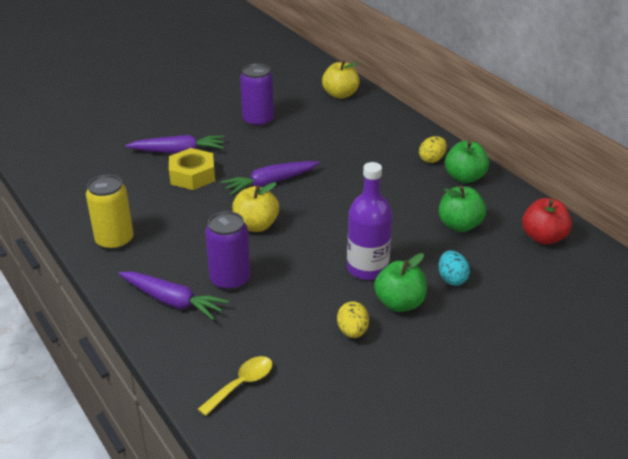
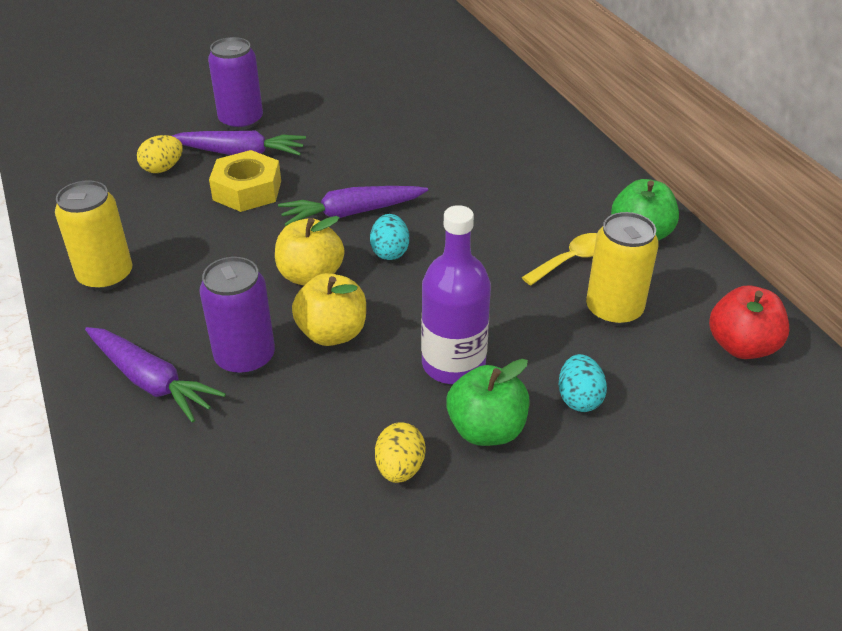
camera: 10 degrees right, 5 degrees up
(242, 384) = (204, 536): yellow spoon -> yellow spoon (572, 260)
(258, 121) = (364, 119): purple can -> purple can (241, 121)
(304, 205) = (390, 252): none -> turquoise egg
(340, 94) = (491, 91): yellow apple -> yellow apple (332, 333)
(432, 159) = (598, 201): yellow egg -> yellow egg (163, 168)
(459, 225) = (614, 310): green apple -> yellow can

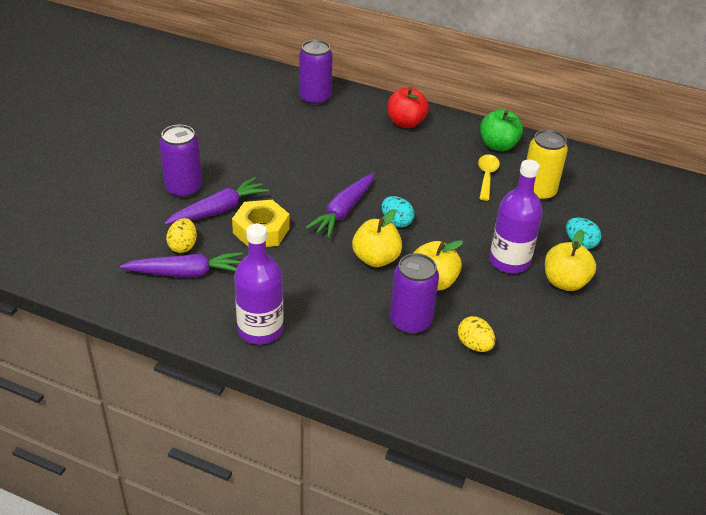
camera: 45 degrees left, 0 degrees up
(106, 276) = (260, 329): yellow can -> purple bottle
(151, 381) = (383, 365): purple carrot -> purple carrot (186, 273)
(400, 468) = (556, 324): yellow egg -> yellow egg (474, 345)
(486, 430) = (565, 282): green apple -> yellow apple
(493, 95) = (315, 98): none -> purple can
(741, 346) = (607, 179): red apple -> red apple (406, 123)

